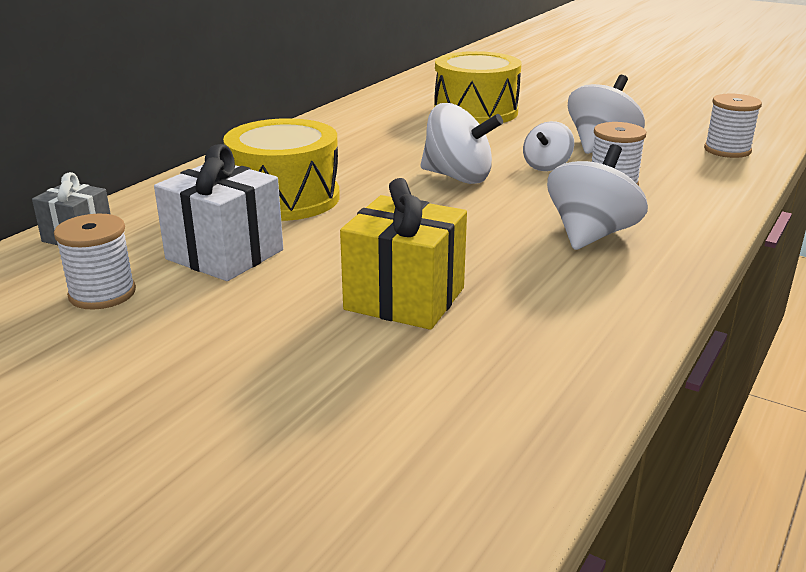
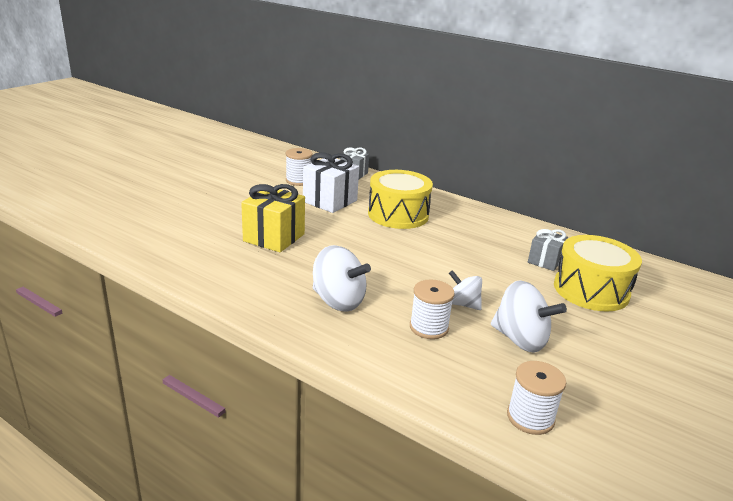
camera: 90 degrees right, 0 degrees up
(415, 124) = (545, 261): none -> grey gift
(458, 177) = (435, 267): white spinning top -> none

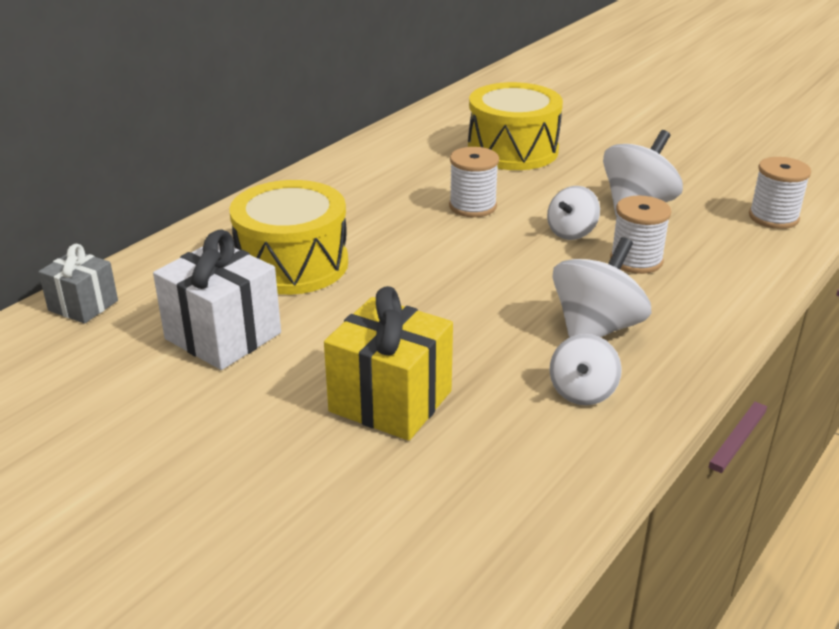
camera: 85 degrees left, 5 degrees up
(274, 290) = (582, 392): none -> white spinning top
(298, 181) = (101, 379): white spool -> white spool (472, 206)
(545, 261) = (444, 166): grey gift -> none

